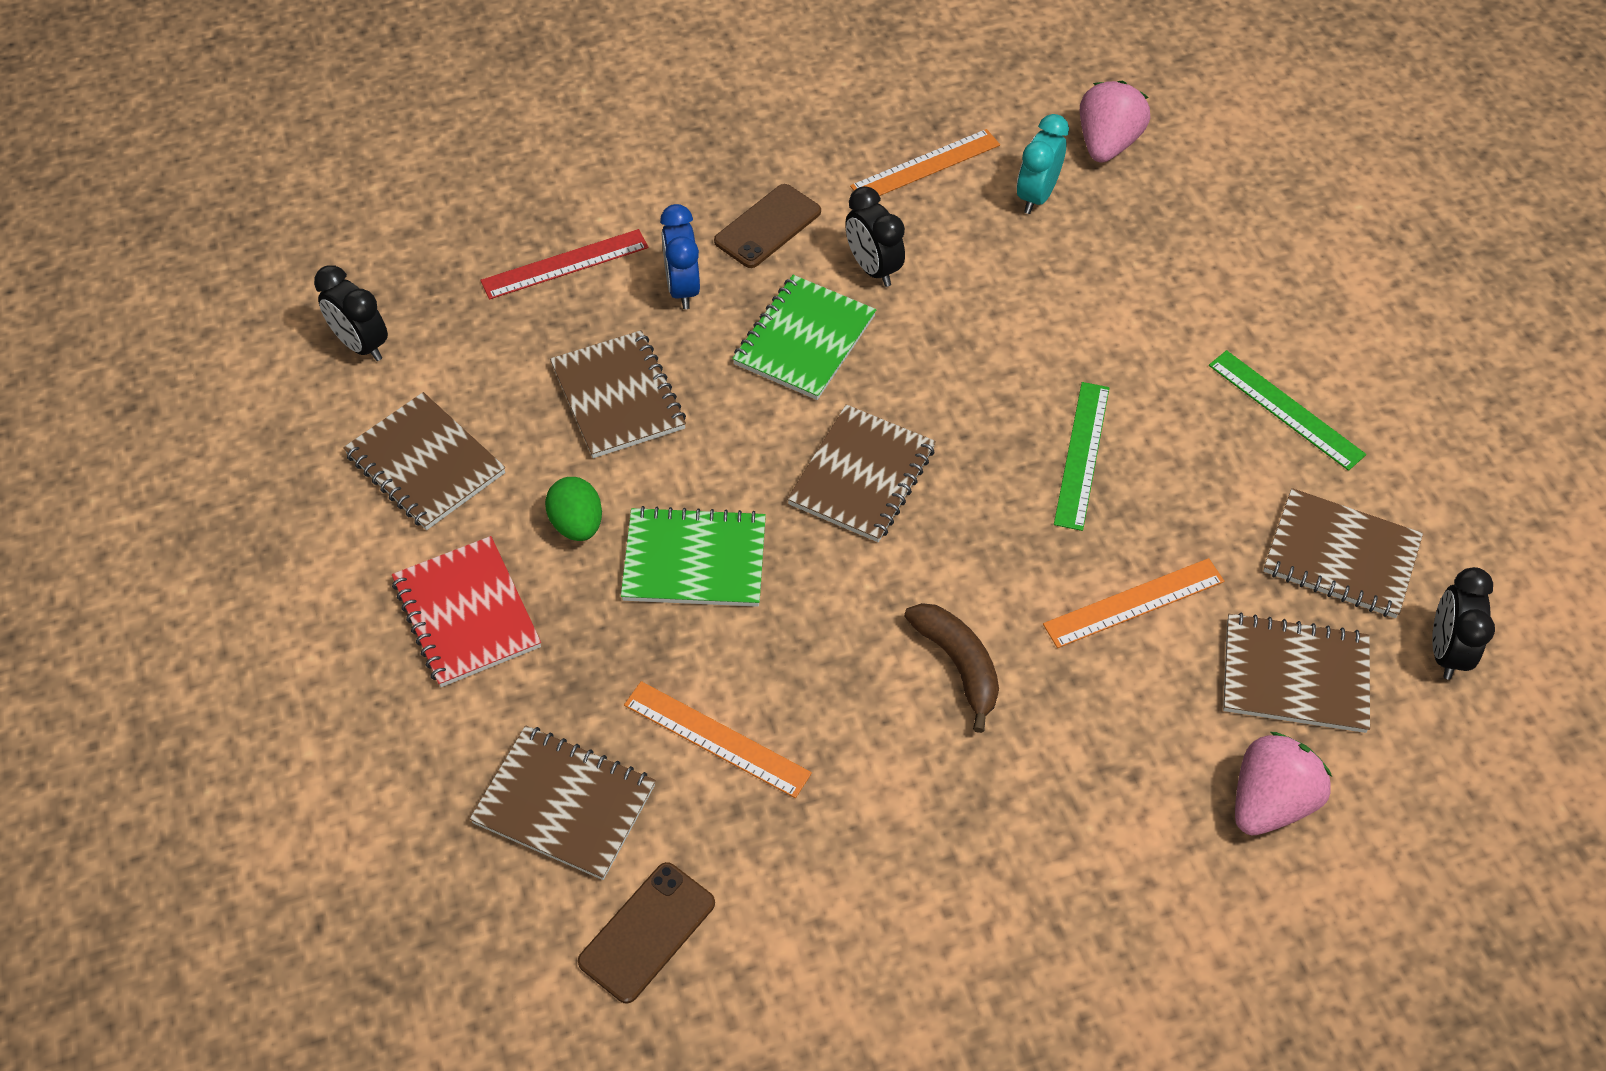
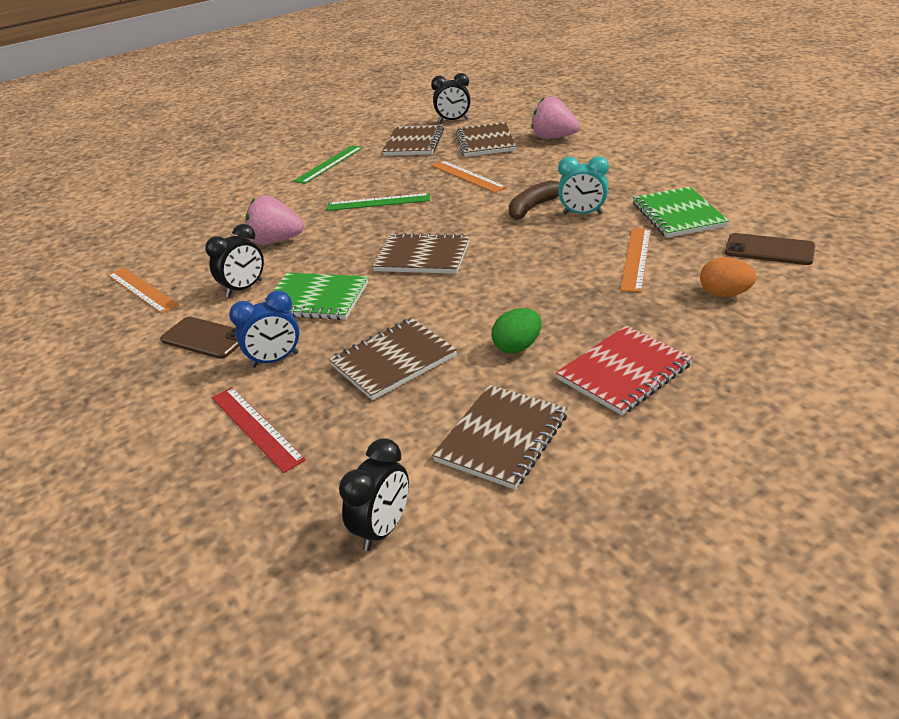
camera: 100 degrees left, 20 degrees down
(564, 804) = (724, 294): brown notebook -> orange egg
(694, 560) = (518, 295): green notebook -> green notebook (678, 215)
(1036, 196) = (173, 248): turquoise clock -> turquoise clock (582, 214)
(1107, 144) = (126, 235): pink strawberry -> pink strawberry (276, 241)

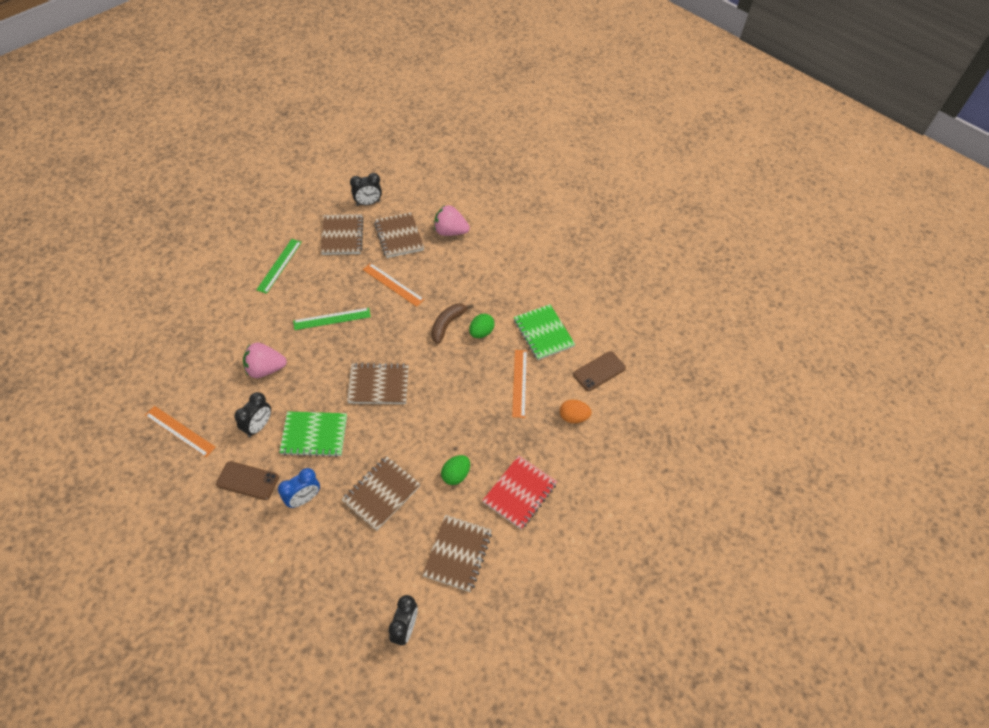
camera: 20 degrees left, 20 degrees up
(256, 427) = (310, 560): red ruler -> none
(582, 214) = (481, 332): turquoise clock -> green egg
(769, 250) = (599, 371): brown phone -> brown phone turned 45 degrees counterclockwise

